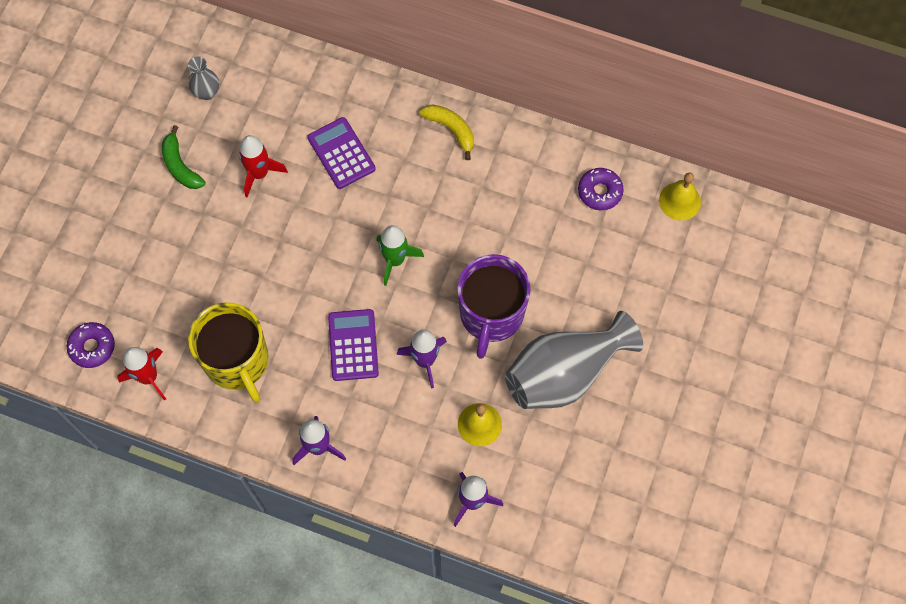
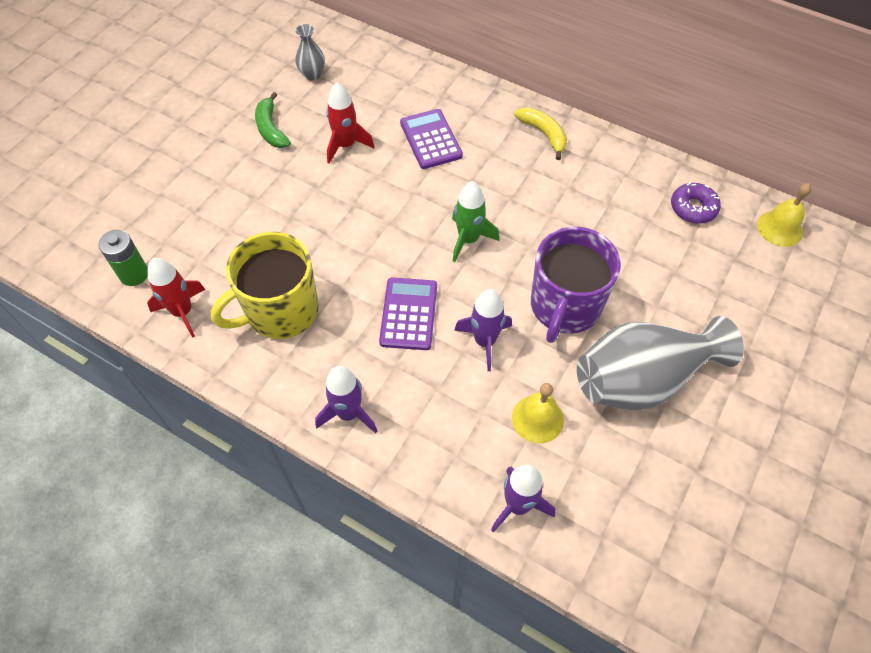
camera: 10 degrees right, 10 degrees down
(92, 347) = (134, 274): purple donut -> green battery
(237, 361) = (280, 311): yellow mug -> yellow mug turned 75 degrees clockwise

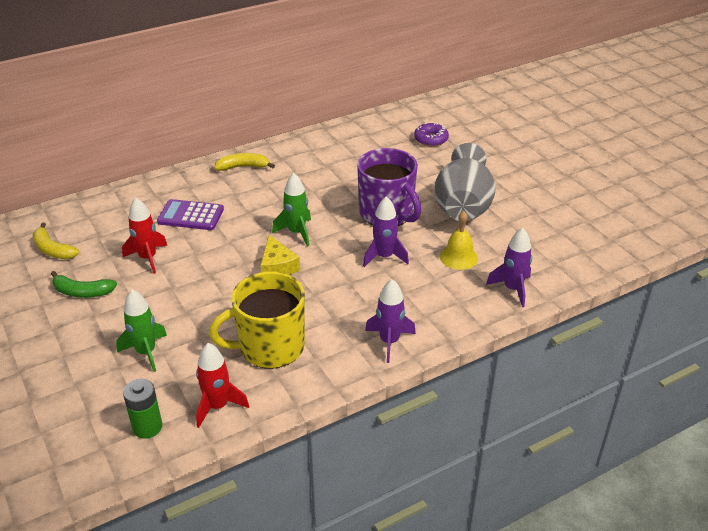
camera: 60 degrees left, 20 degrees down
(221, 219) = (146, 352): none -> green rocket
(280, 311) = (270, 347): yellow mug -> yellow mug turned 75 degrees clockwise
(312, 74) = (53, 250): grey vase -> yellow banana
(403, 252) = (277, 266): none -> yellow cheese
(409, 314) = (332, 282): purple calculator -> none
(693, 208) = (361, 138): purple donut -> purple donut (431, 139)
(780, 228) = (404, 116): yellow bell -> none

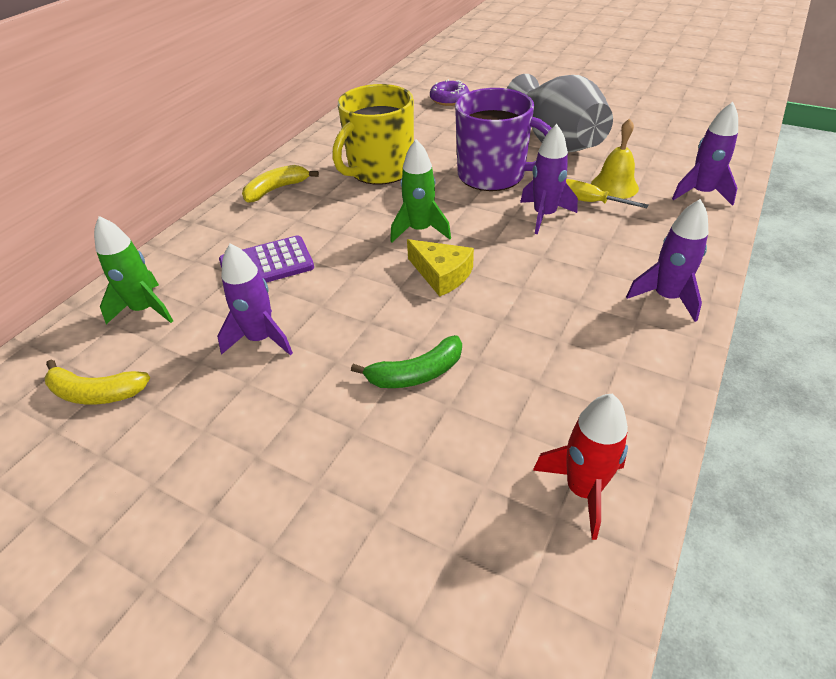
camera: 30 degrees left, 5 degrees up
(82, 292) = (205, 431): green banana -> green banana (416, 373)
(146, 352) = (396, 469): green rocket -> green rocket (145, 309)
(147, 427) = (526, 587): green battery -> none
(148, 258) = (261, 339): red rocket -> purple rocket
(270, 347) = (549, 372): yellow mug -> yellow mug (380, 170)
(426, 260) = (589, 202): none -> yellow screwdriver

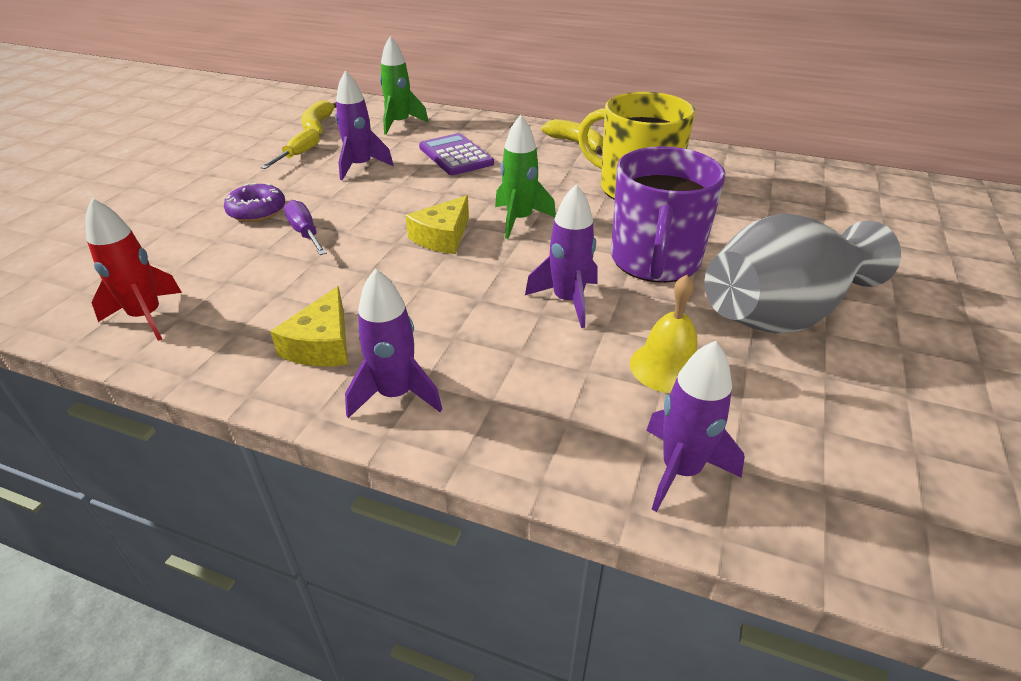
camera: 80 degrees right, 5 degrees down
(416, 373) = (305, 233): green banana -> purple screwdriver
(449, 99) = (858, 220): purple donut -> purple donut (257, 211)
(589, 202) = (613, 339): yellow screwdriver -> yellow screwdriver (299, 155)
(613, 342) = (322, 344): none -> yellow cheese

